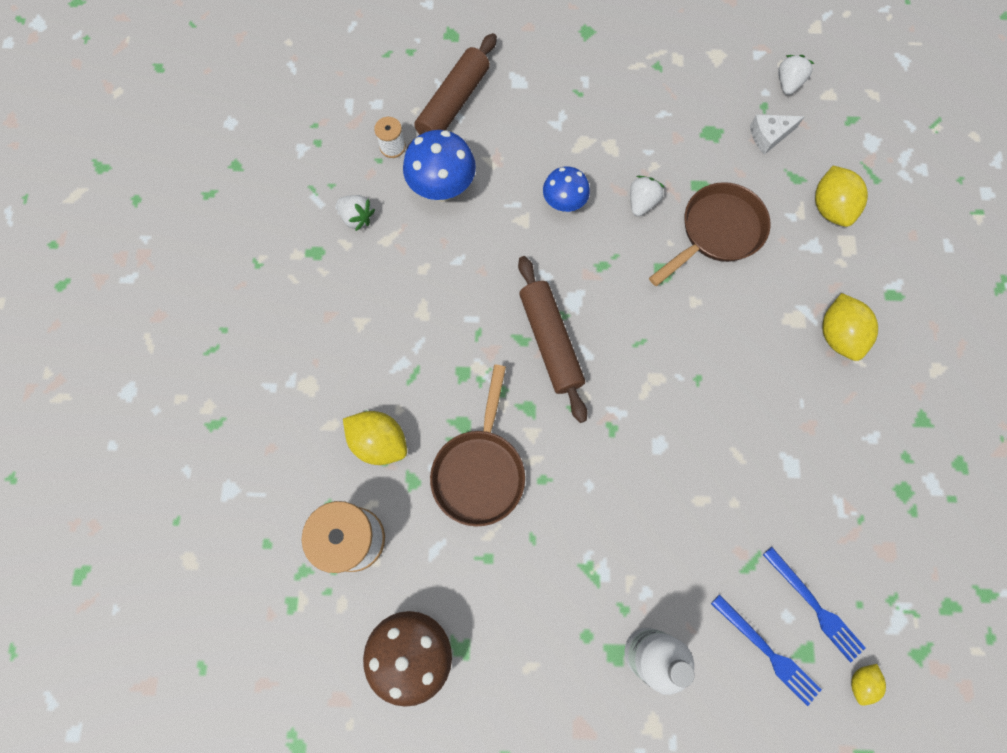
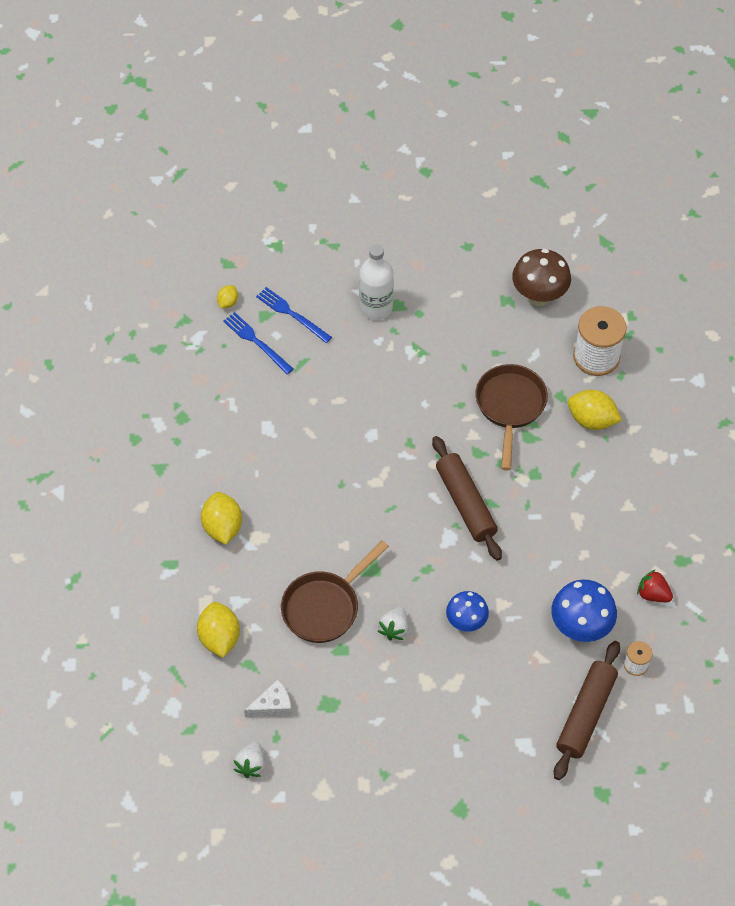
camera: 175 degrees right, 15 degrees down
(357, 218) = (653, 594): white strawberry -> red strawberry

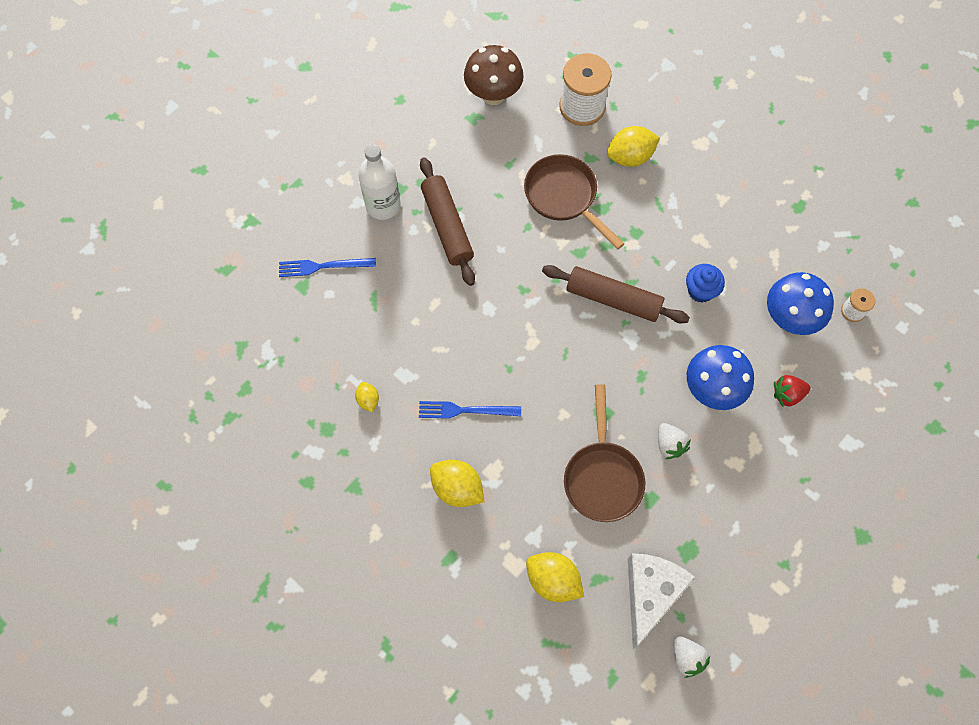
camera: 45 degrees left, 10 degrees up
(228, 302) = (261, 301): yellow lemon -> yellow lemon (368, 400)
(256, 342) = (319, 313): blue fork -> blue fork (465, 410)
(273, 705) = (650, 593): white cheese -> white cheese, size x1.79
(466, 622) = (712, 390): blue mushroom -> blue mushroom, size x1.53
(536, 552) = (700, 290): none -> blue cupcake
(586, 714) = (862, 379): brown rolling pin -> brown rolling pin (447, 226)
(653, 594) = (807, 248): red strawberry -> red strawberry (787, 394)

